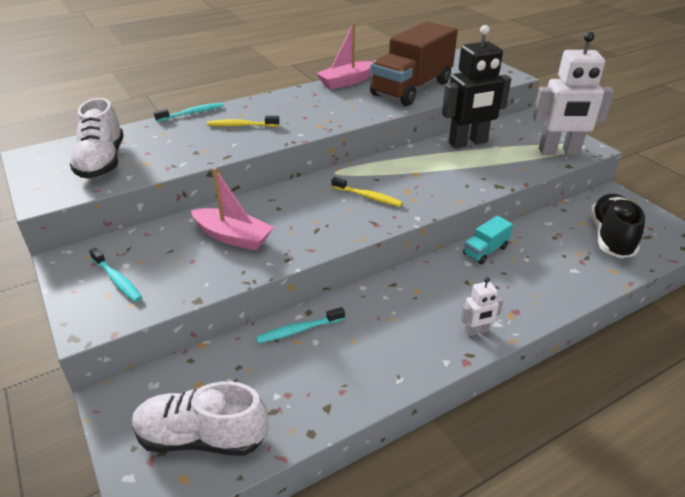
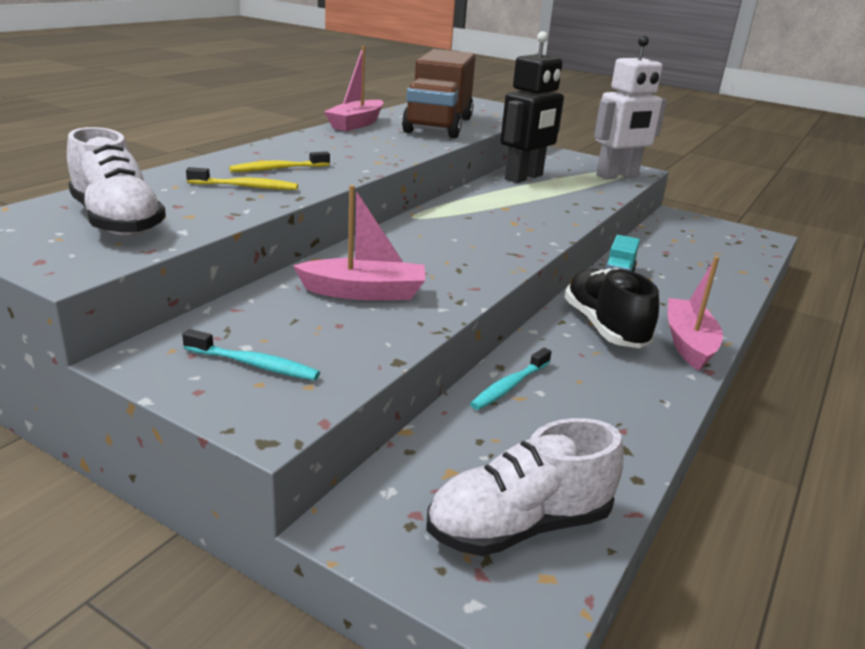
camera: 30 degrees left, 10 degrees down
(192, 113) = (190, 163): turquoise toothbrush -> none
(368, 197) = (479, 233): yellow toothbrush -> yellow toothbrush (246, 187)
(476, 331) = (688, 343): white robot -> pink boat
(611, 237) = (711, 247): black shoe -> black shoe (605, 327)

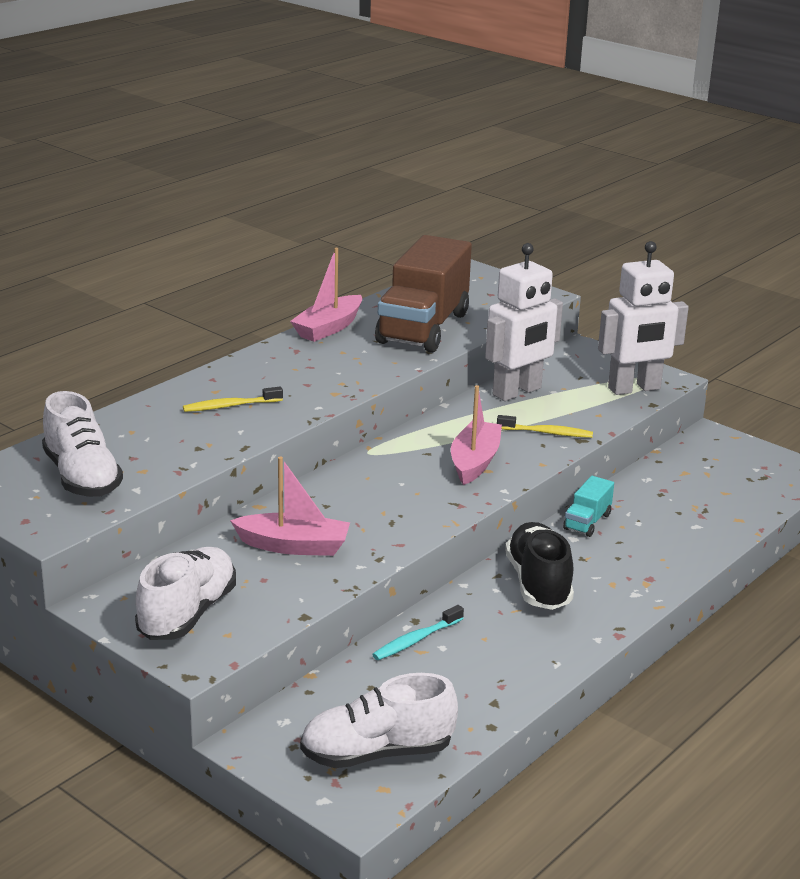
camera: 10 degrees right, 0 degrees up
(246, 187) = (196, 432): yellow toothbrush -> yellow toothbrush (547, 433)
(254, 364) = (188, 613): turquoise toothbrush -> white shoe
(524, 177) = (517, 392): black robot -> white robot
(688, 343) = (616, 605): pink boat -> pink boat (474, 462)

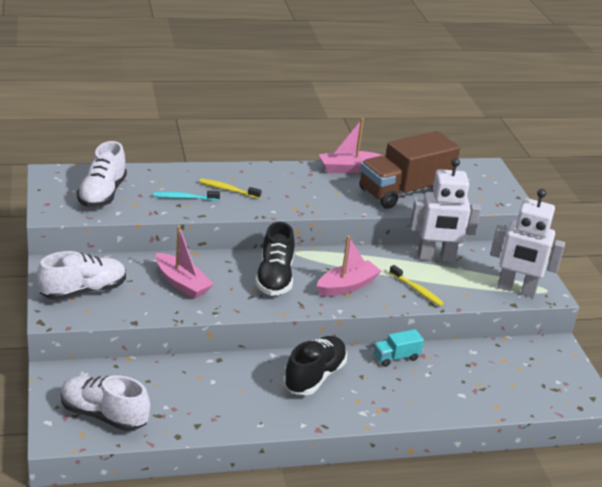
camera: 35 degrees right, 5 degrees up
(387, 490) = (274, 278): none -> black shoe
(416, 640) = (204, 370): turquoise toothbrush -> turquoise toothbrush (184, 198)

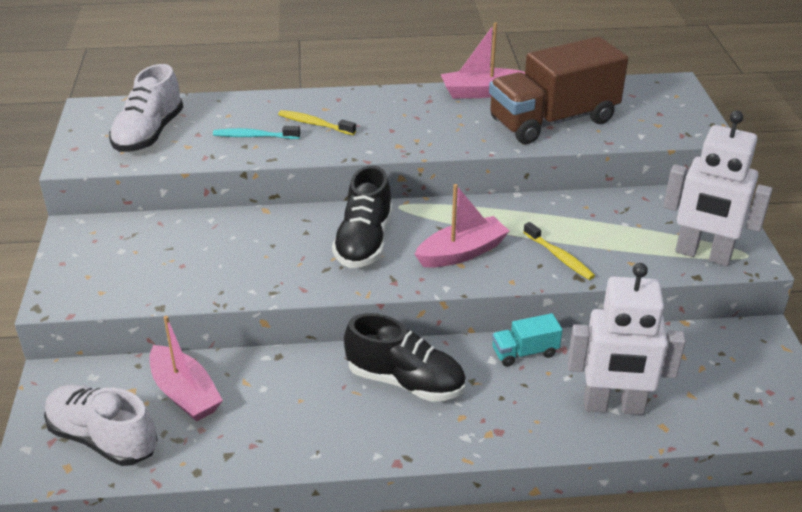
camera: 10 degrees right, 5 degrees up
(83, 291) = (104, 264): white shoe -> none
(182, 283) = (237, 251): pink boat -> pink boat (185, 393)
(314, 376) = (405, 381): black shoe -> black shoe turned 75 degrees clockwise
(436, 257) = (592, 210): white robot -> white robot (613, 406)

